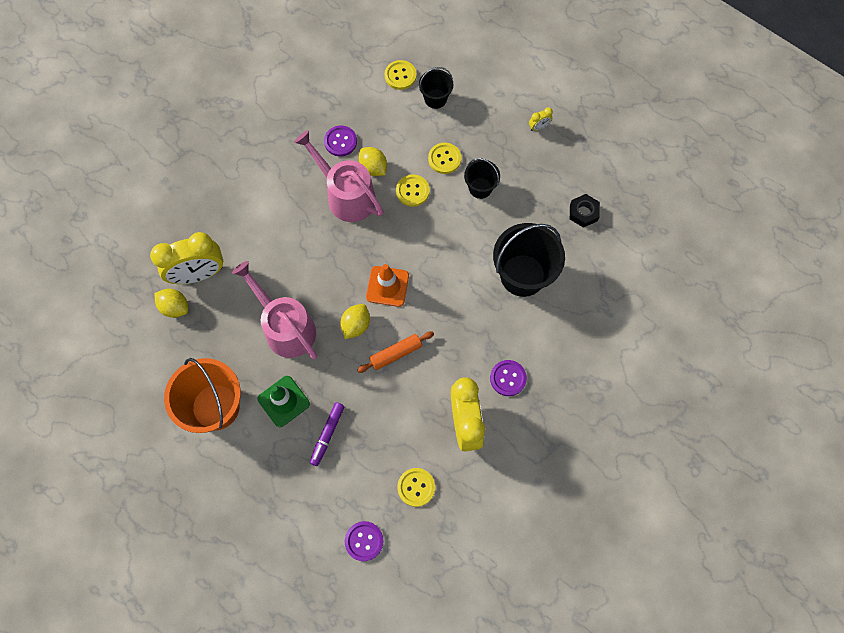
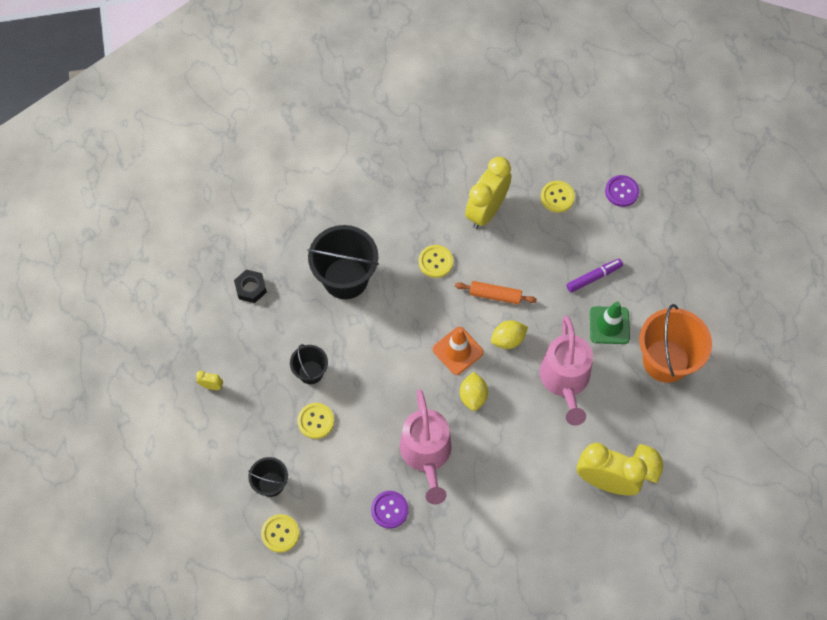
camera: 140 degrees left, 5 degrees down
(373, 168) = (382, 461): yellow lemon -> yellow lemon (473, 396)
(412, 191) = (368, 414): yellow button -> yellow button (435, 262)
(508, 378) = (427, 216): purple button -> none

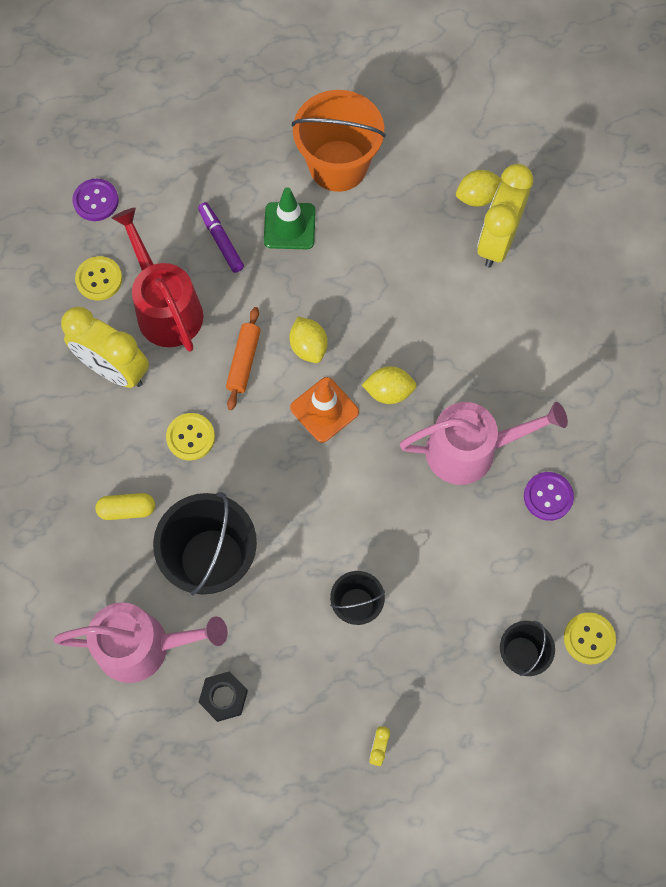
camera: 90 degrees left, 5 degrees up
(316, 421) = (428, 596): yellow button -> none
(382, 224) = (127, 509): none -> yellow capsule
(536, 242) = (165, 307): none -> red watering can
(565, 380) = (365, 280): pink watering can -> pink watering can (143, 646)

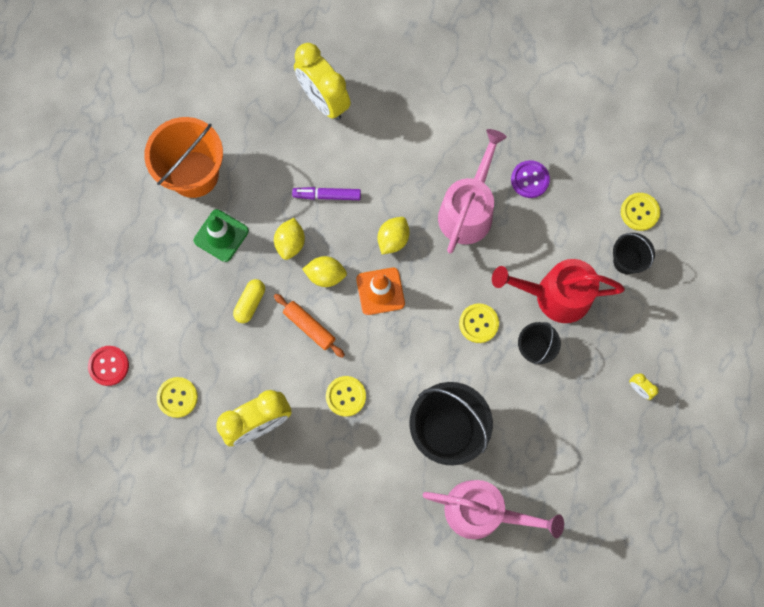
camera: 60 degrees left, 5 degrees up
(96, 201) = (109, 366): purple button -> red button
(127, 509) = (375, 471): yellow capsule -> yellow capsule (250, 303)
(143, 646) = (483, 511): pink watering can -> pink watering can turned 75 degrees clockwise
(165, 307) = (231, 360): red watering can -> red watering can (555, 295)
(221, 241) = (202, 291): purple marker -> purple marker (327, 195)
(223, 697) = (550, 474): black nut -> none
(349, 530) = (478, 323): none -> yellow button
(477, 197) = (281, 93): yellow lemon -> yellow lemon (290, 243)

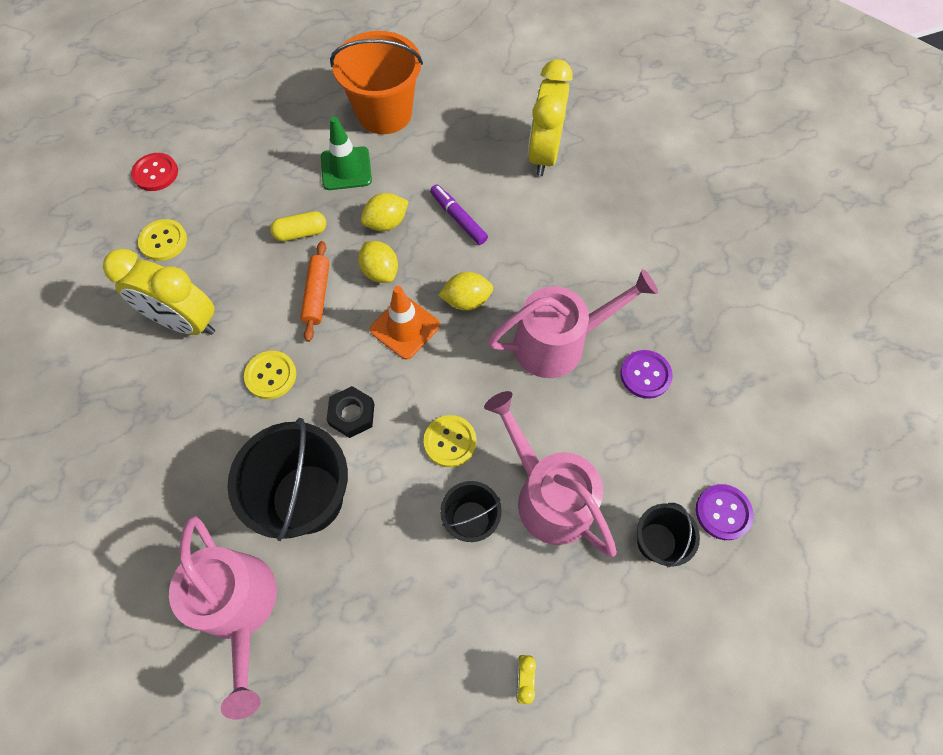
camera: 50 degrees right, 10 degrees down
(414, 366) = (352, 414): none -> black nut
(555, 295) = (548, 495): red watering can -> pink watering can
(639, 212) = (723, 512): yellow button -> purple button

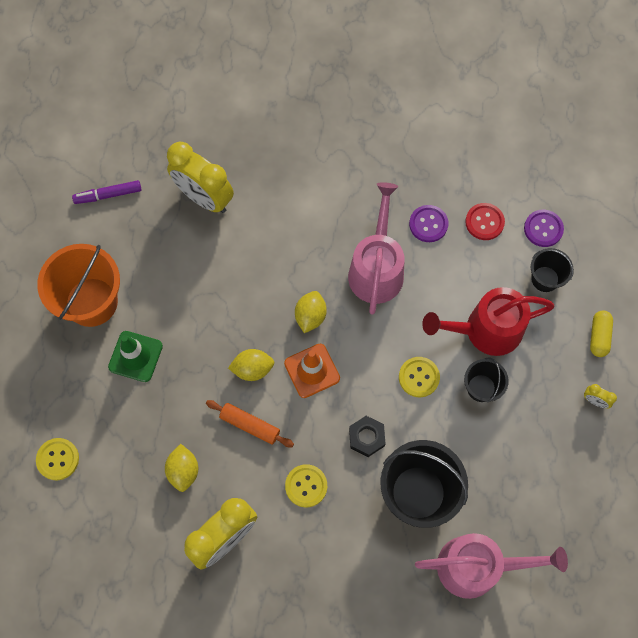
camera: 65 degrees left, 5 degrees up
(156, 173) = (52, 520): red button -> red button (484, 222)
(163, 241) = (132, 534): yellow button -> yellow button (58, 459)
(301, 233) = (183, 417): yellow capsule -> yellow capsule (599, 336)
(386, 223) = (208, 346): yellow lemon -> yellow lemon (183, 471)
(458, 218) = (232, 289): purple marker -> purple marker (108, 195)
(548, 495) = (485, 330): pink watering can -> red watering can

